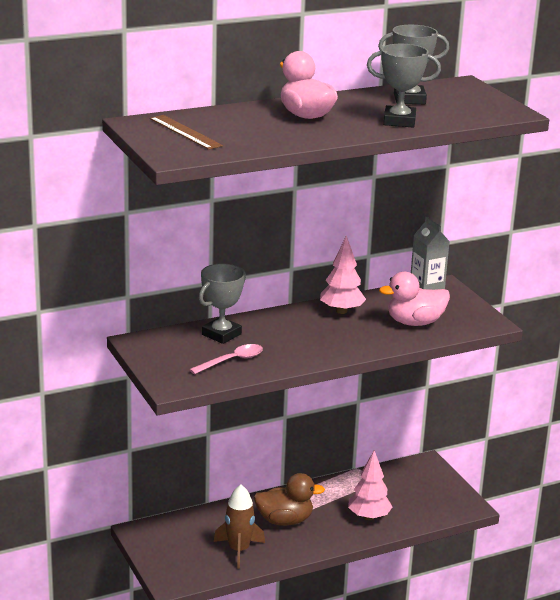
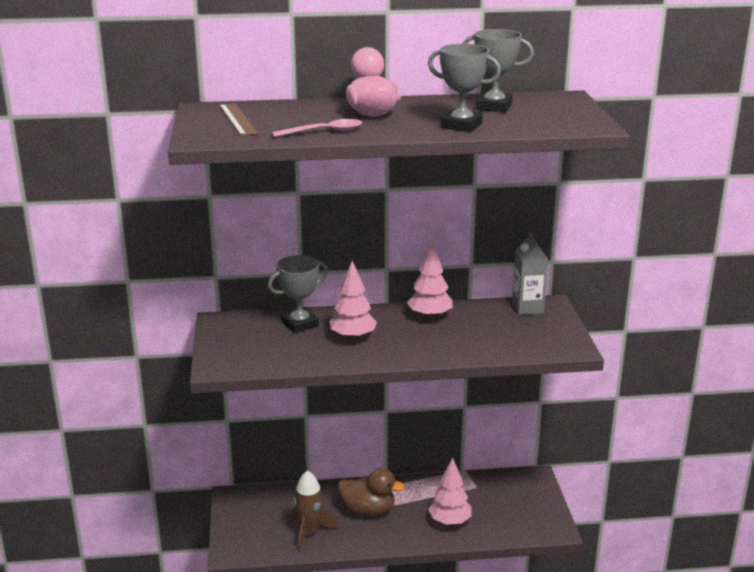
camera: 20 degrees right, 0 degrees up
(232, 361) = (290, 350): pink spoon -> pink spoon (324, 132)
(283, 340) = (353, 337): none -> pink tree
(415, 322) = (495, 337): pink duck -> none

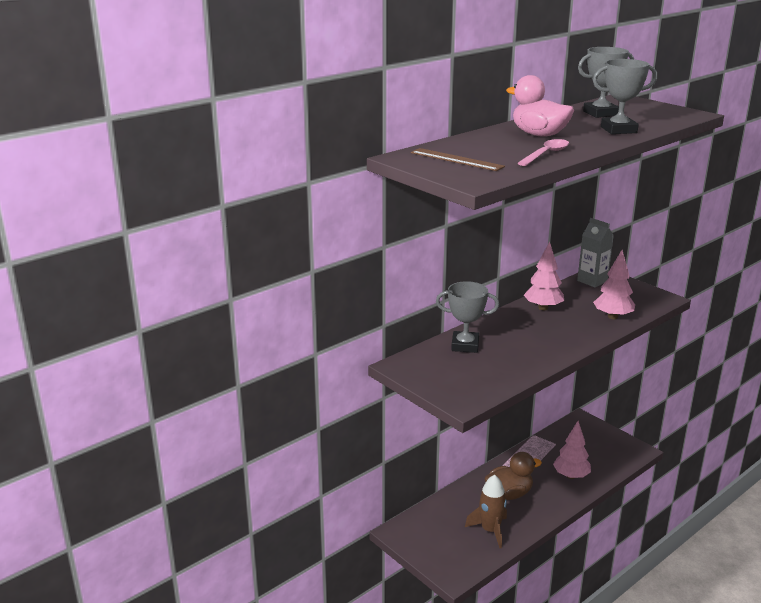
camera: 35 degrees left, 0 degrees up
(300, 324) = (465, 345): grey trophy -> grey trophy turned 75 degrees clockwise
(353, 337) = (520, 341): pink tree -> pink tree (612, 317)

